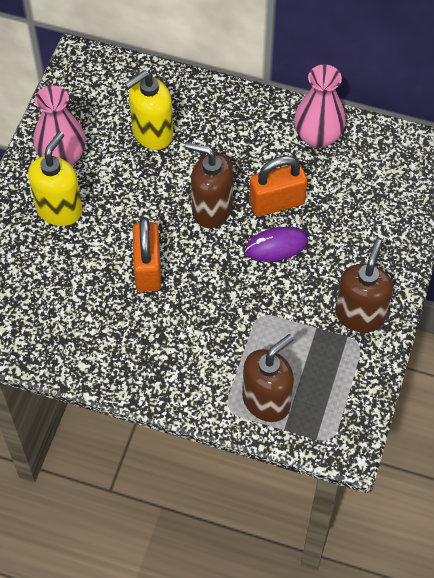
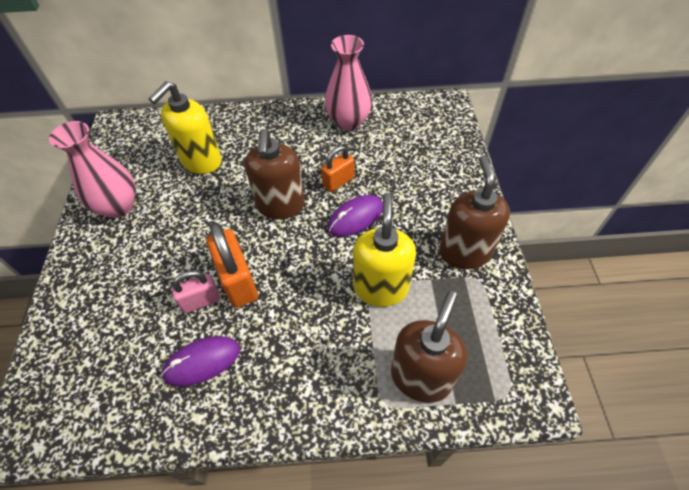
camera: 20 degrees left, 5 degrees down
(59, 209) = (127, 255): yellow soap dispenser -> yellow soap dispenser (381, 287)
(98, 325) = (202, 362): none -> purple mouse
(111, 275) = (201, 301): none -> pink padlock
(211, 209) = (280, 206): brown soap dispenser -> brown soap dispenser turned 90 degrees counterclockwise
(276, 203) = (338, 181): orange padlock -> orange padlock, size x0.63

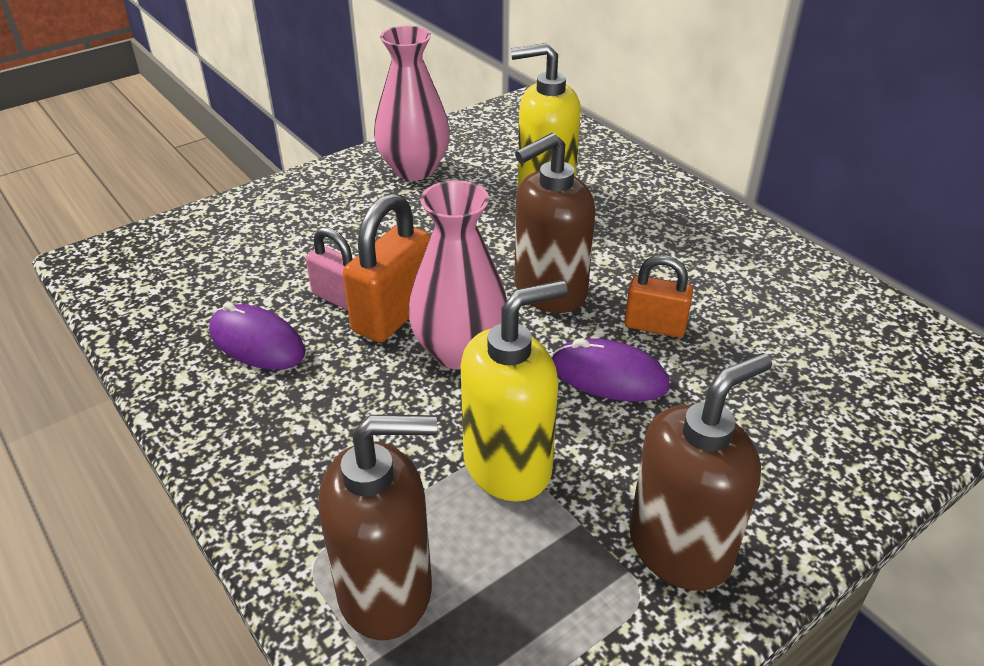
camera: 55 degrees right, 15 degrees down
(348, 122) = (783, 281): pink vase -> pink vase (459, 351)

